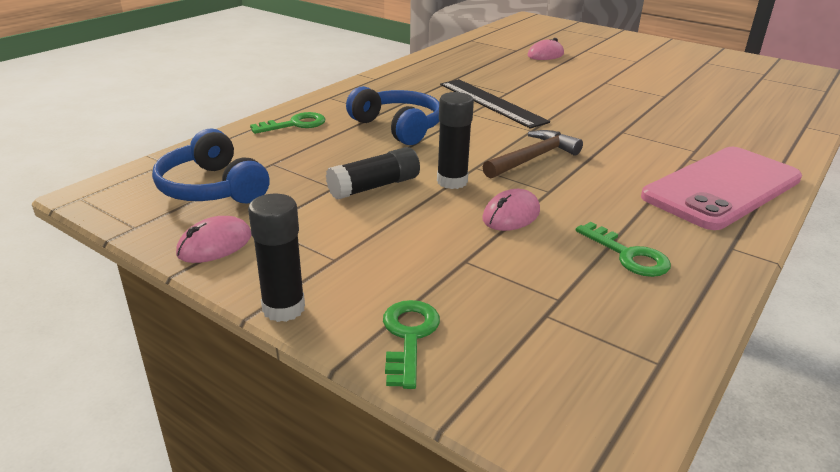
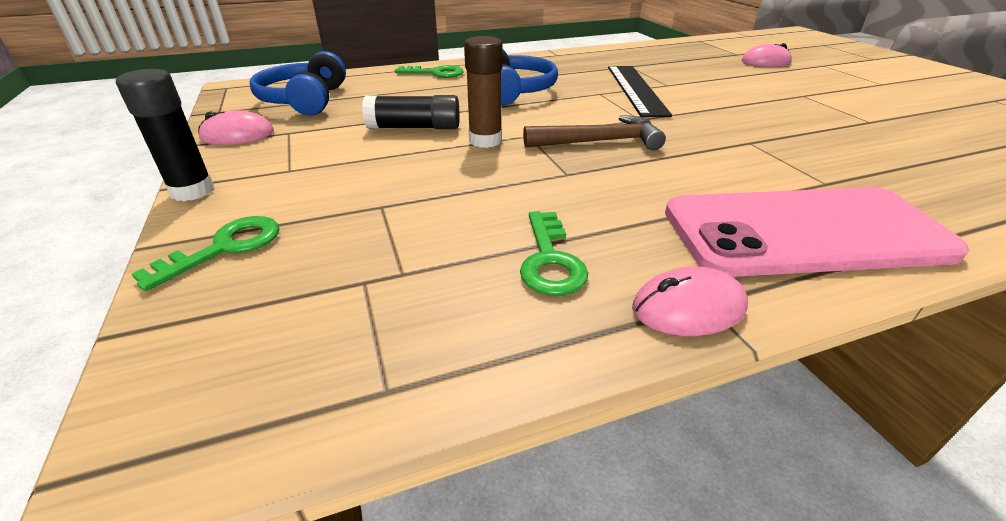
camera: 35 degrees right, 5 degrees up
(452, 181) = (485, 141): black glue stick -> brown glue stick
(511, 215) = (490, 182): pink mouse -> pink mouse (688, 308)

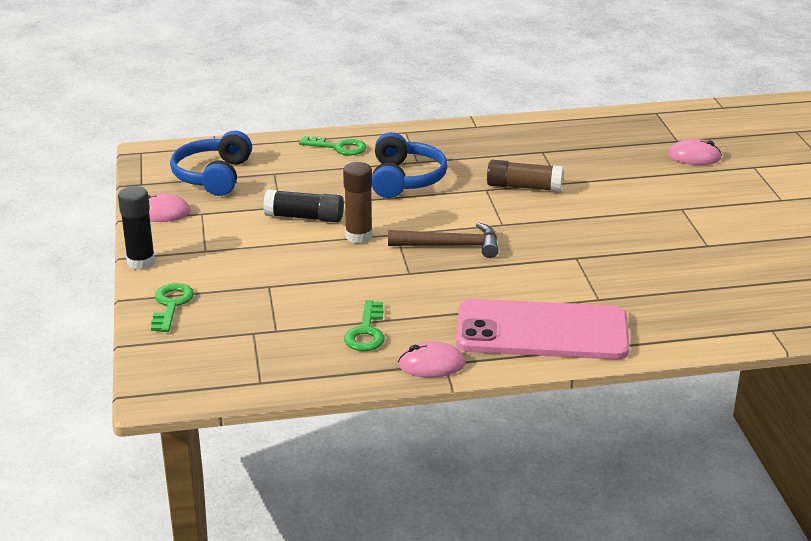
camera: 10 degrees right, 5 degrees down
(225, 248) = (171, 305): green key -> green key turned 45 degrees counterclockwise
(635, 89) = (523, 187): black ruler -> brown glue stick

